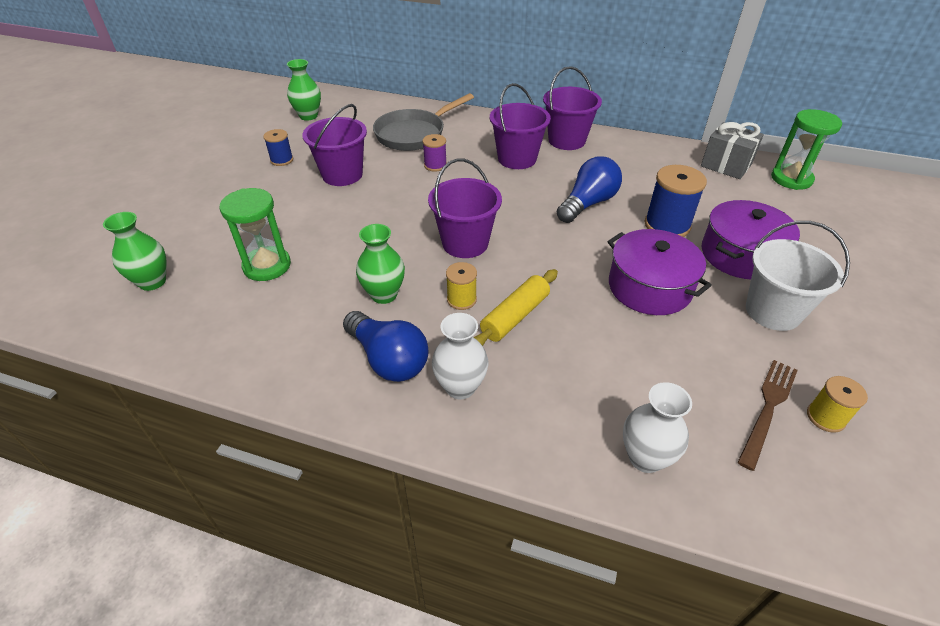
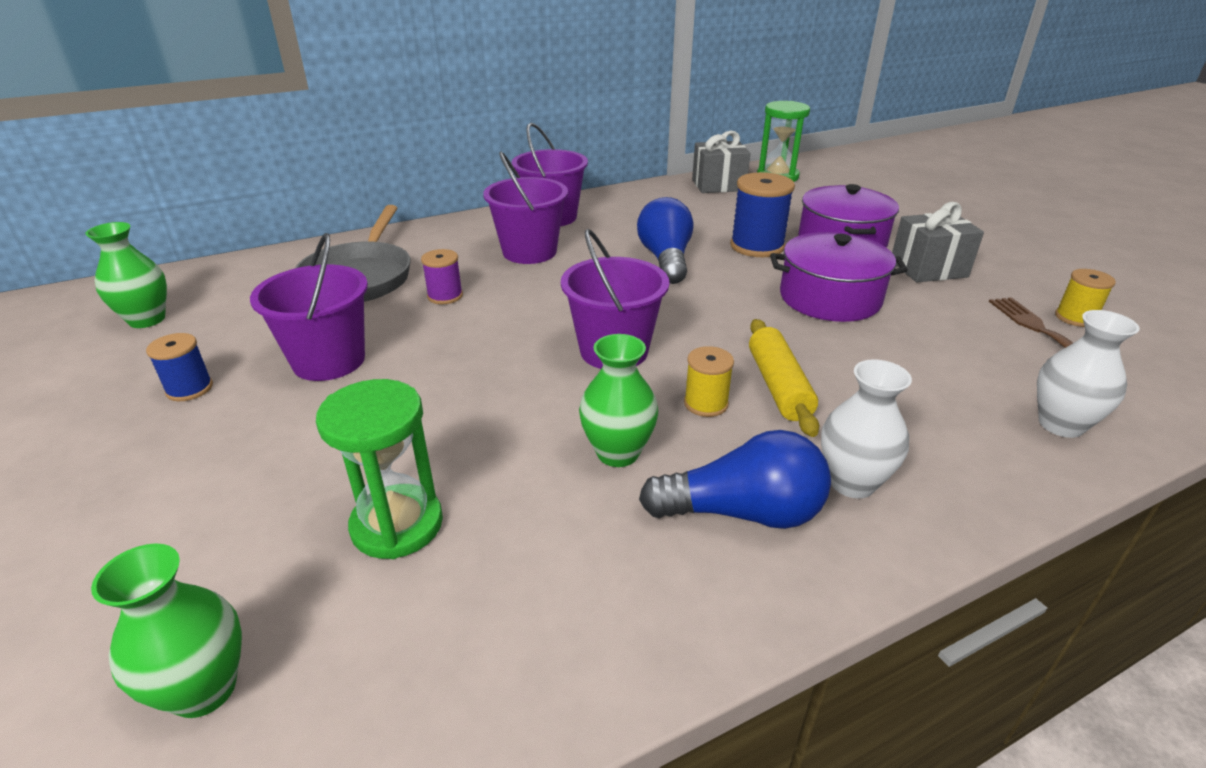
camera: 45 degrees left, 10 degrees down
(772, 311) = (928, 269): white bucket -> grey gift

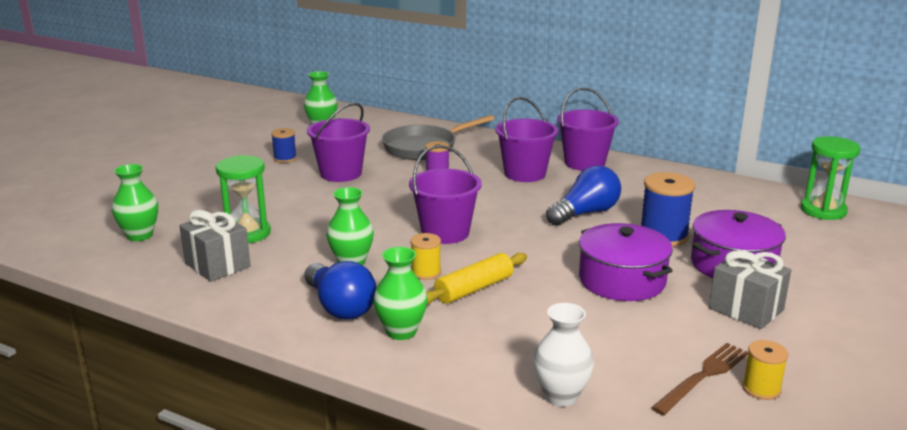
camera: 55 degrees right, 10 degrees down
(718, 185) = (753, 194): grey gift -> grey gift (217, 265)
(852, 482) = (401, 332): white vase -> green vase

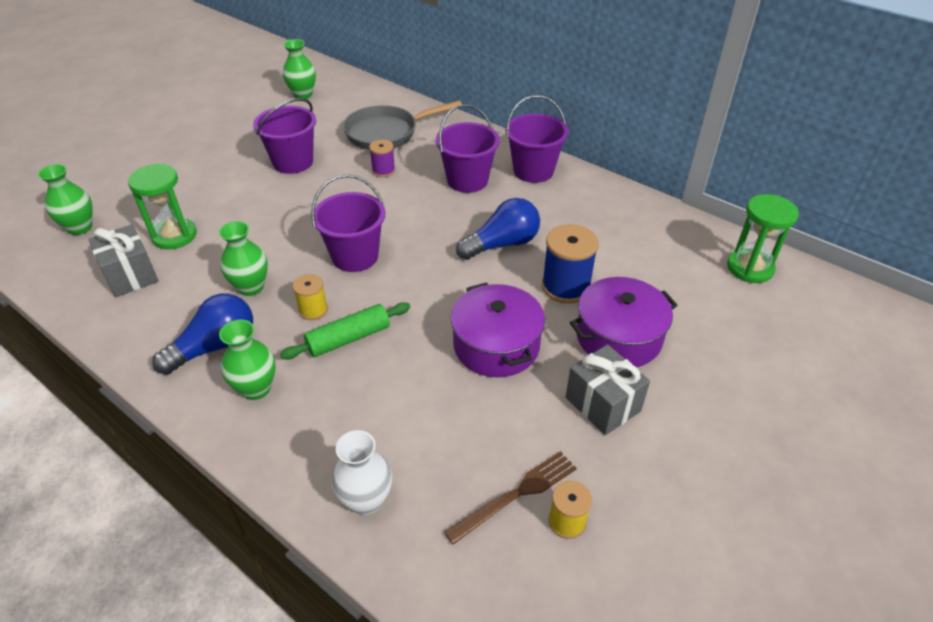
camera: 10 degrees right, 20 degrees up
(285, 158) = (250, 136): blue spool -> none
(340, 307) = (215, 347): blue light bulb -> blue light bulb turned 105 degrees counterclockwise
(474, 289) = (349, 338): yellow rolling pin -> green rolling pin

